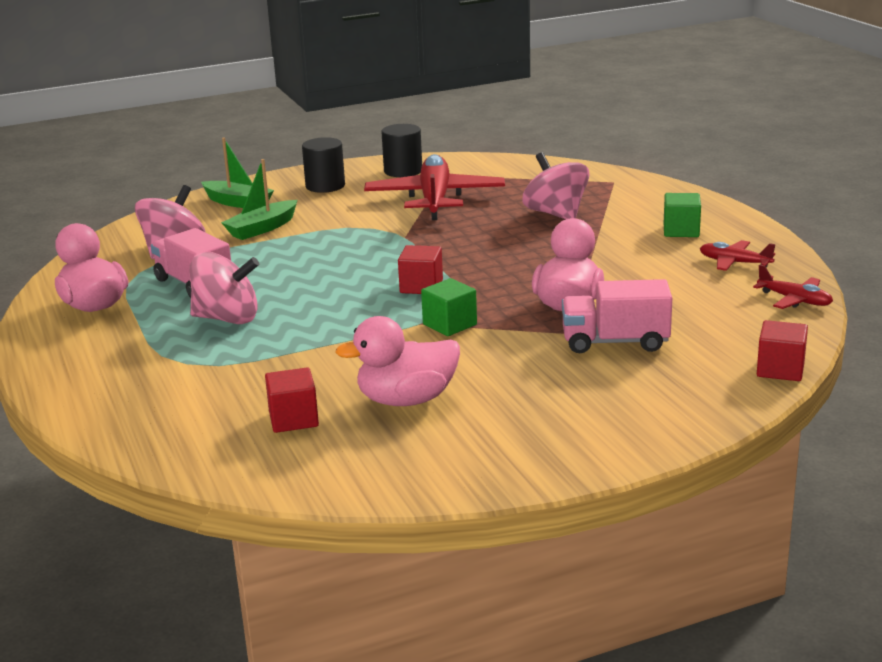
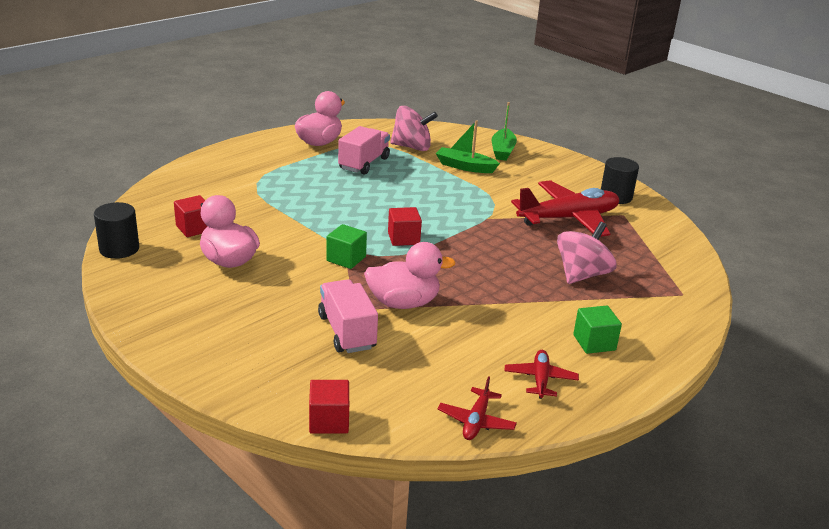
camera: 65 degrees right, 5 degrees up
(227, 318) = (320, 183): pink spinning top -> none
(325, 186) = (558, 173): black cylinder -> black cylinder (119, 249)

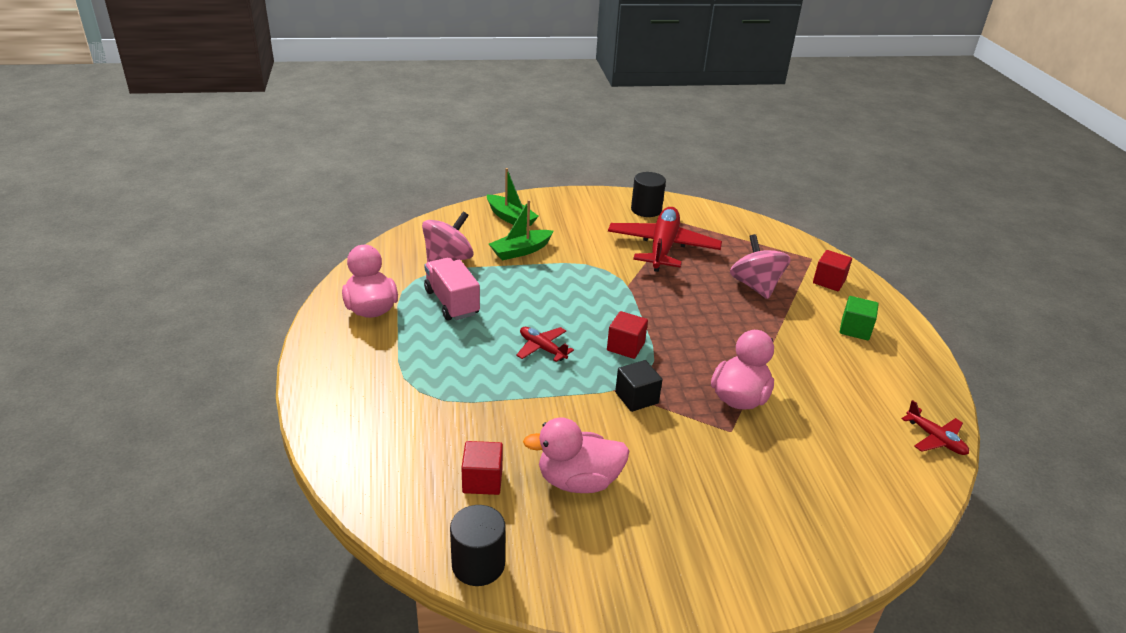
camera: 55 degrees left, 5 degrees up
(329, 421) = (904, 525): red cube -> red cube (829, 281)
(346, 259) = (636, 398): green cube -> black cube
(347, 332) = (768, 453): pink truck -> none
(540, 379) = (892, 379): red plane -> red plane (542, 348)

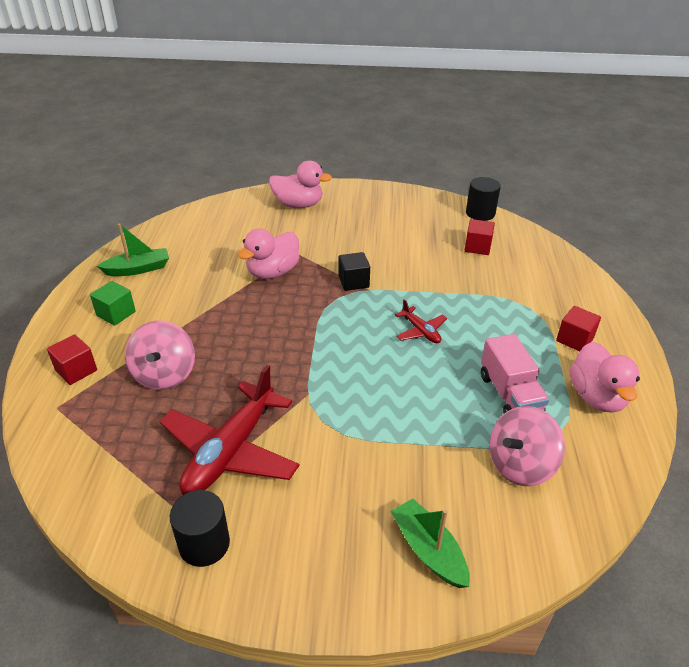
camera: 165 degrees left, 5 degrees up
(521, 251) = (423, 469): green boat -> green boat (138, 269)
(578, 481) = (415, 240): pink duck -> pink duck (298, 205)
(625, 346) = (343, 323): red cube -> red cube (574, 339)
(935, 439) = (157, 232): red plane -> none

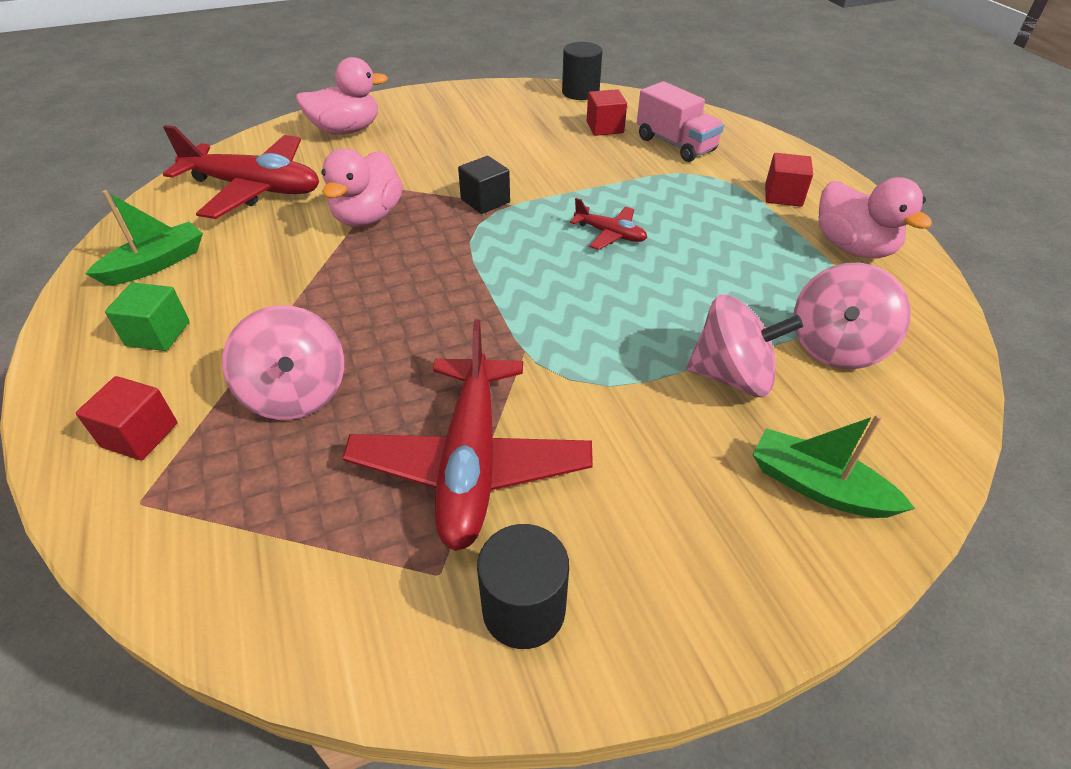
camera: 25 degrees left, 5 degrees up
(218, 233) = (254, 188): none -> red plane
(428, 458) = (732, 376): none -> pink spinning top
(509, 394) = (763, 274): pink truck -> pink truck (675, 144)

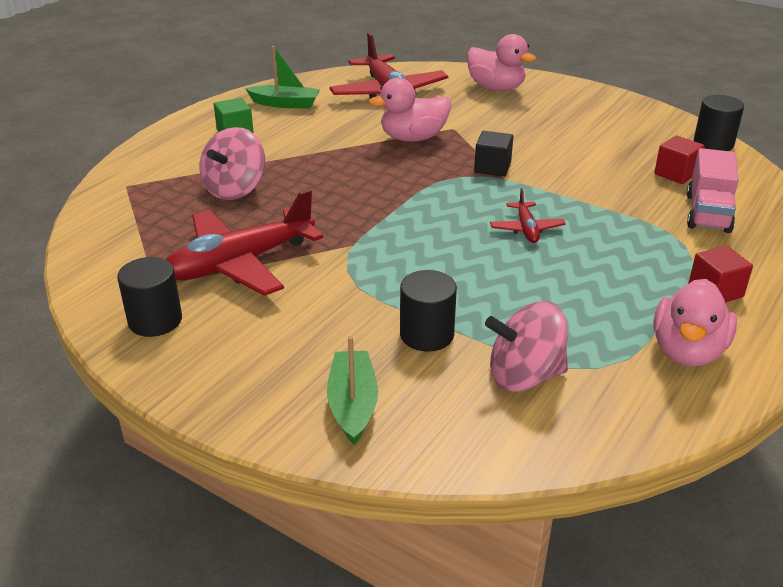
camera: 55 degrees right, 10 degrees down
(140, 435) = (165, 164): red cube -> none
(732, 376) = (427, 334): pink spinning top -> black cylinder

